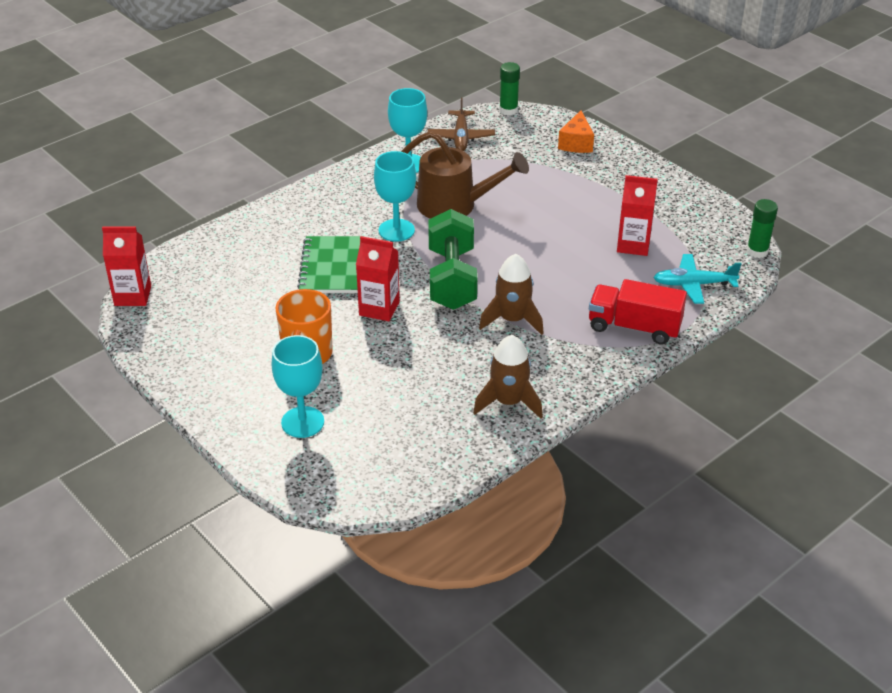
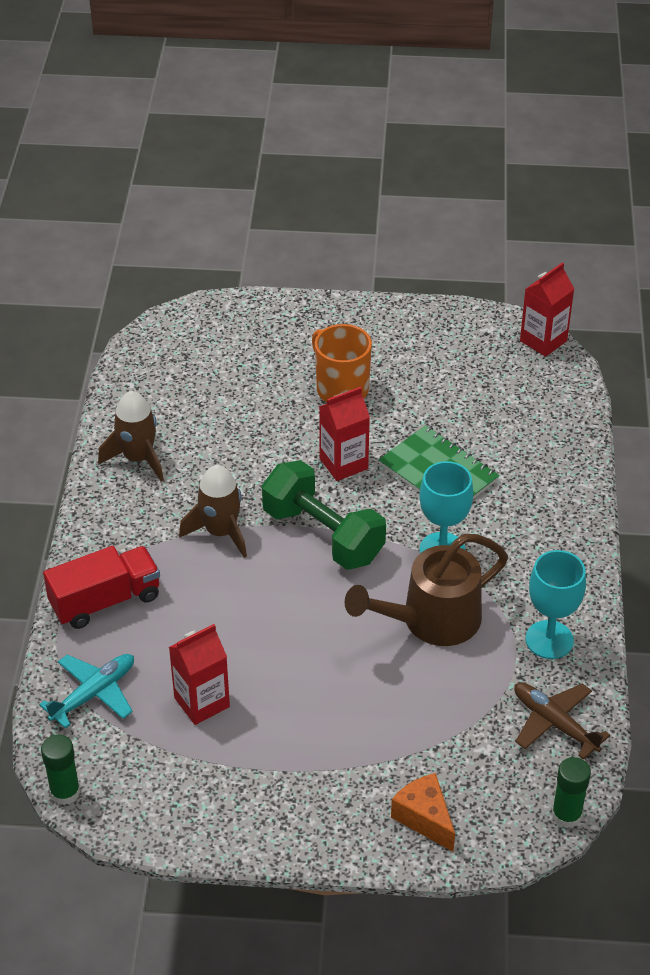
camera: 135 degrees right, 5 degrees up
(302, 422) = (270, 344): turquoise goblet -> none

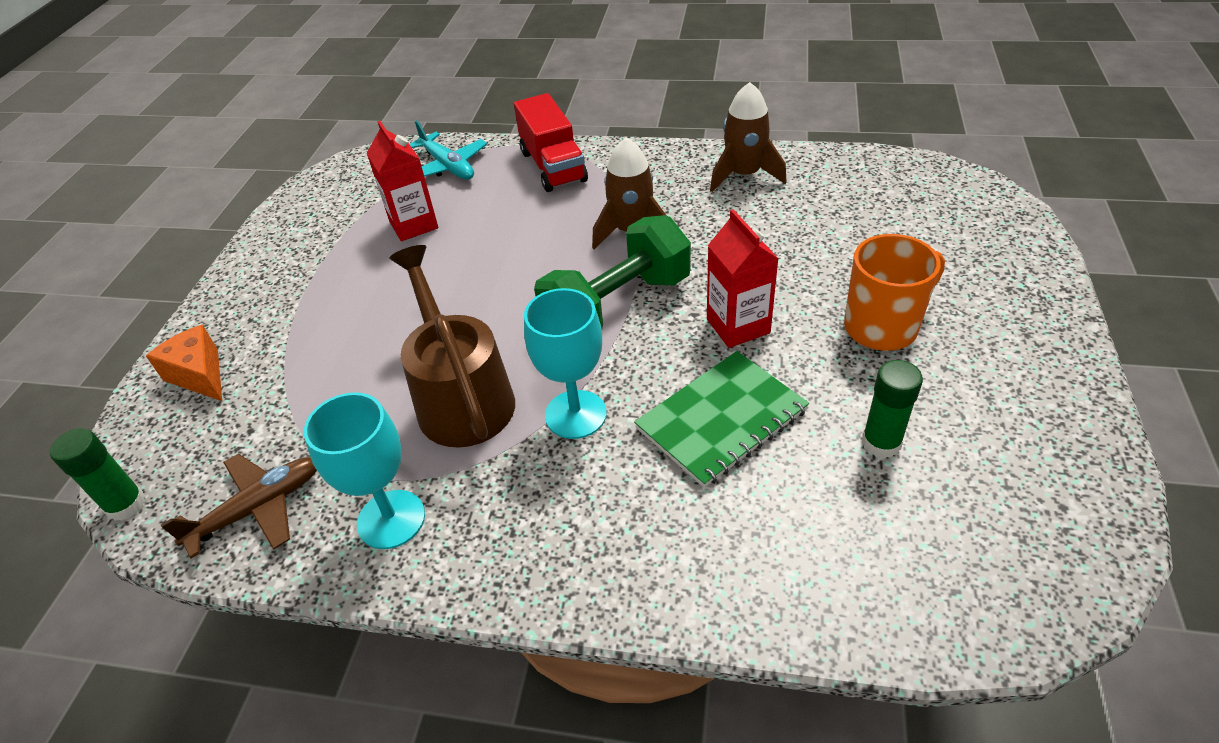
camera: 100 degrees right, 0 degrees up
(65, 792) = (354, 159): green glue stick -> green glue stick (881, 443)
(424, 818) = (200, 375): orange cheese -> orange cheese turned 105 degrees counterclockwise
(543, 341) = (1070, 596): red carton -> none

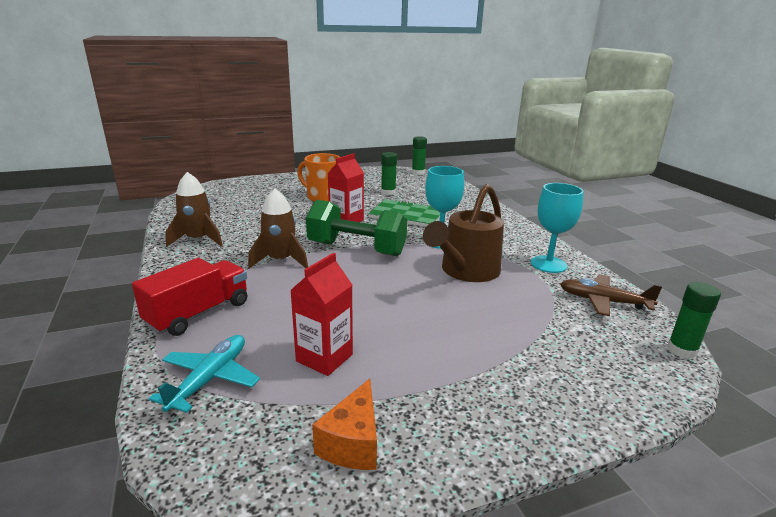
camera: 125 degrees left, 20 degrees down
(200, 375) = (588, 385): orange cheese -> orange cheese (353, 443)
(1062, 591) = (418, 172): none -> green glue stick

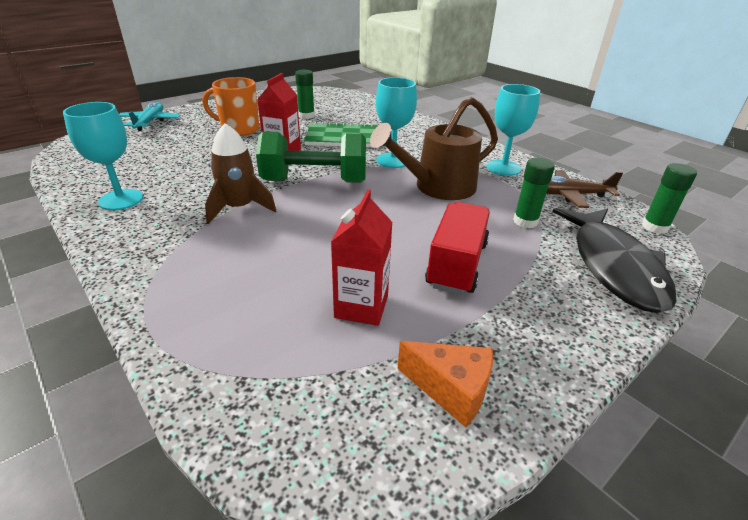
camera: 20 degrees left, 10 degrees up
(198, 240) = (121, 200): brown rocket -> turquoise goblet
(198, 313) = (183, 288): red truck -> red truck (456, 264)
(210, 379) = (251, 362): turquoise plane -> turquoise plane (150, 122)
(353, 443) = (451, 390): orange cheese -> orange cheese turned 60 degrees counterclockwise
(418, 172) = (323, 91): green glue stick -> green glue stick (525, 221)
(465, 272) = (437, 187): brown watering can -> brown watering can turned 45 degrees clockwise
(600, 378) = (614, 266): none -> black fish

